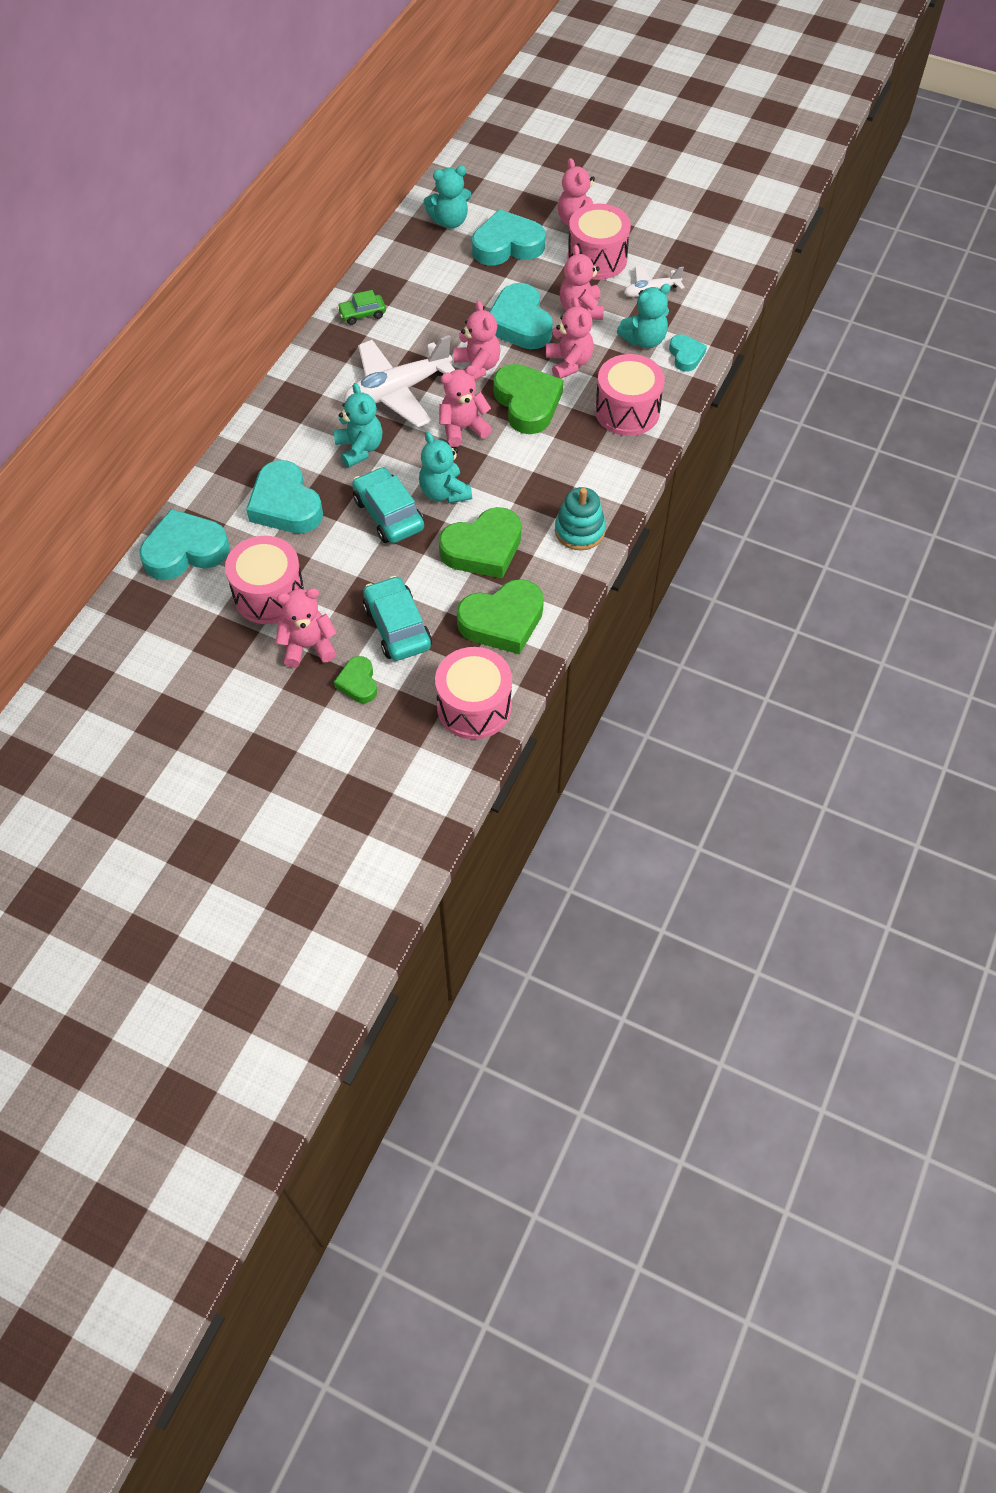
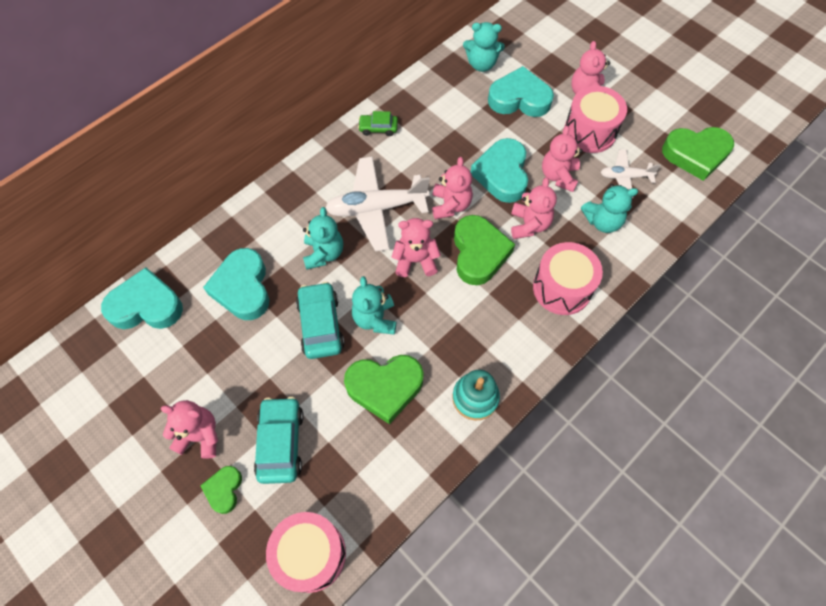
camera: 20 degrees right, 5 degrees up
(269, 595) = (191, 372): pink drum -> none
(502, 621) = (371, 470): green heart -> green heart (695, 154)
(686, 355) = (634, 248): turquoise heart -> none

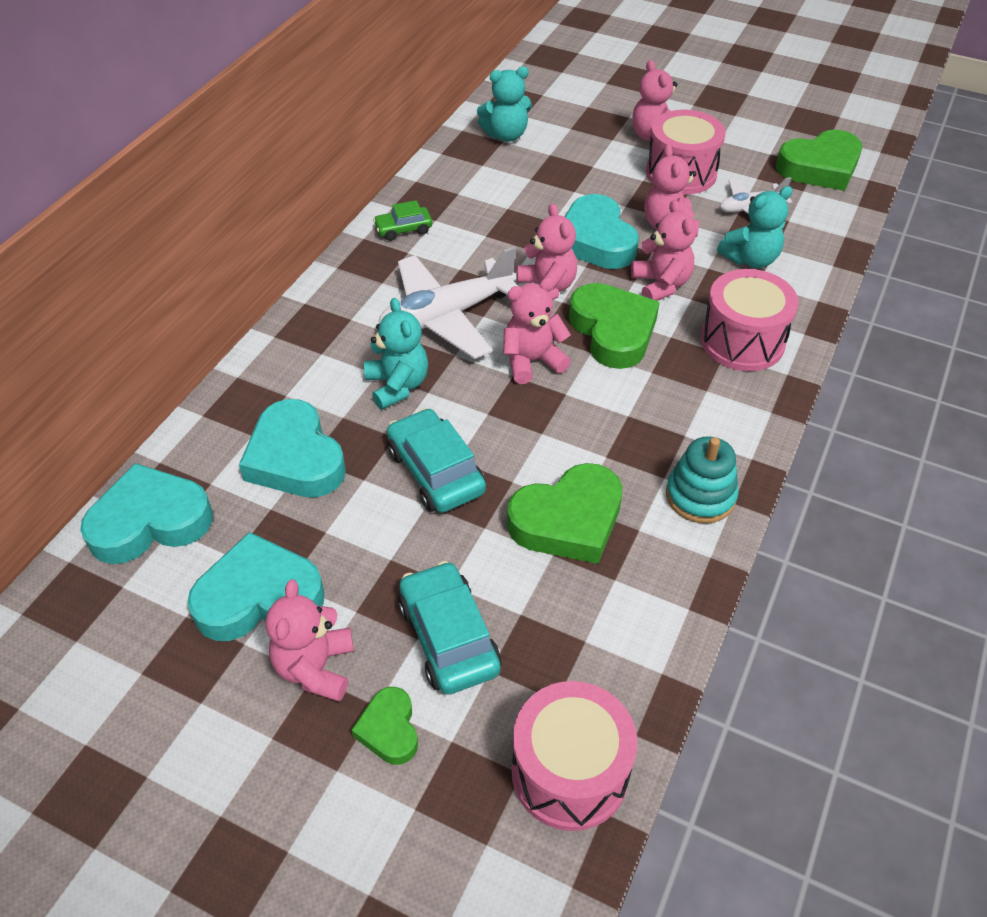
camera: 20 degrees left, 15 degrees down
(200, 436) = (315, 668): pink teddy bear -> pink teddy bear turned 75 degrees counterclockwise
(375, 319) = (511, 442): turquoise teddy bear -> none
(519, 99) = (574, 159): turquoise heart -> turquoise heart (259, 597)

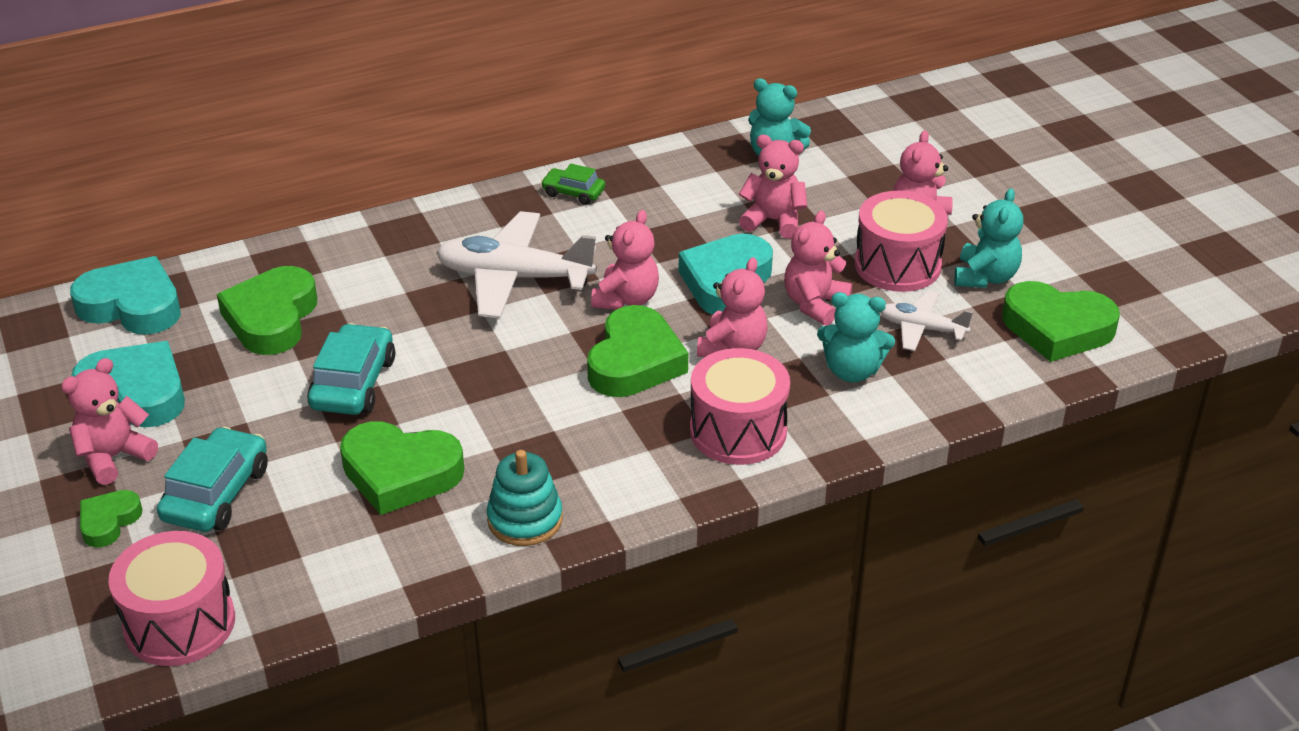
camera: 40 degrees right, 10 degrees down
(295, 458) = (272, 318): turquoise heart -> green heart
(397, 386) = (408, 309): turquoise teddy bear -> turquoise teddy bear (985, 277)
(532, 361) = (534, 347): pink teddy bear -> pink teddy bear (773, 221)

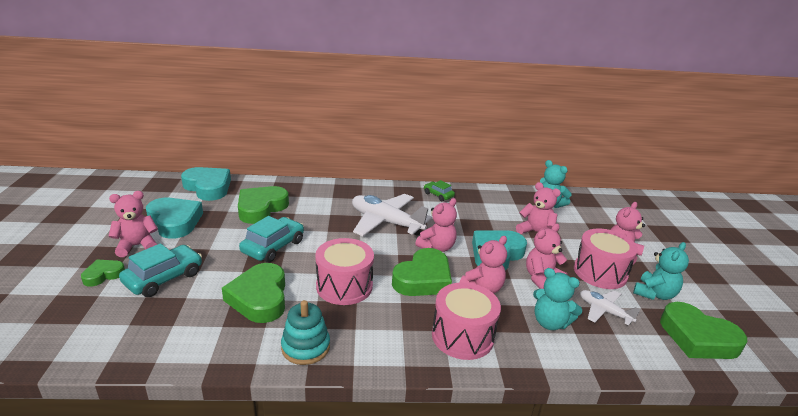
camera: 20 degrees right, 10 degrees down
(179, 623) = (79, 341): pink drum -> pink drum (344, 286)
(400, 473) = (259, 298): green heart -> green heart turned 45 degrees clockwise

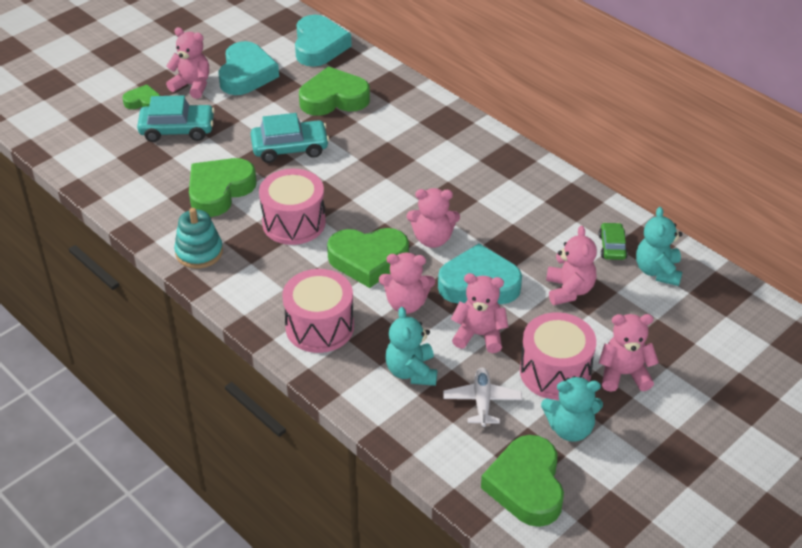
camera: 50 degrees right, 15 degrees up
(386, 222) = (427, 182): white plane -> none
(438, 195) = (538, 182): green car -> green car (612, 247)

